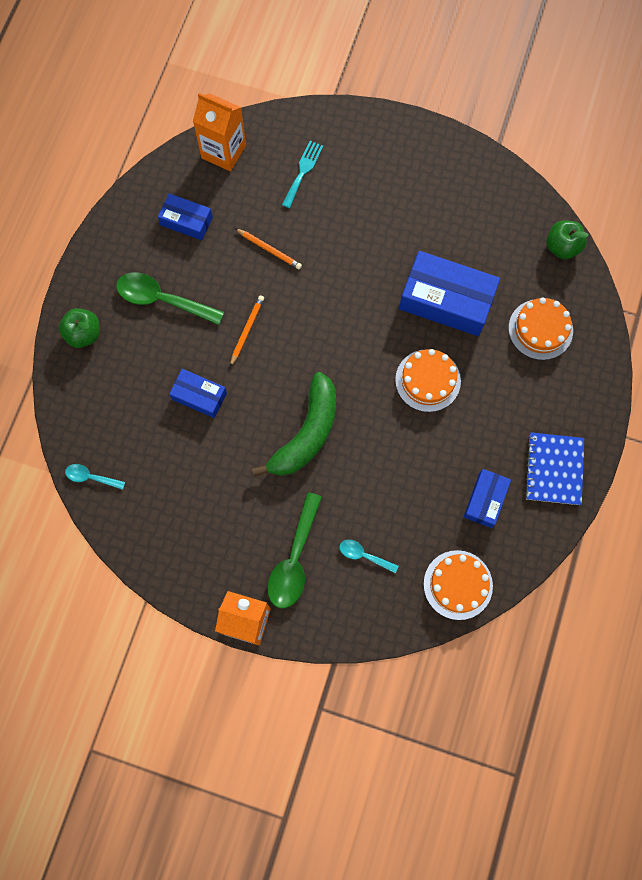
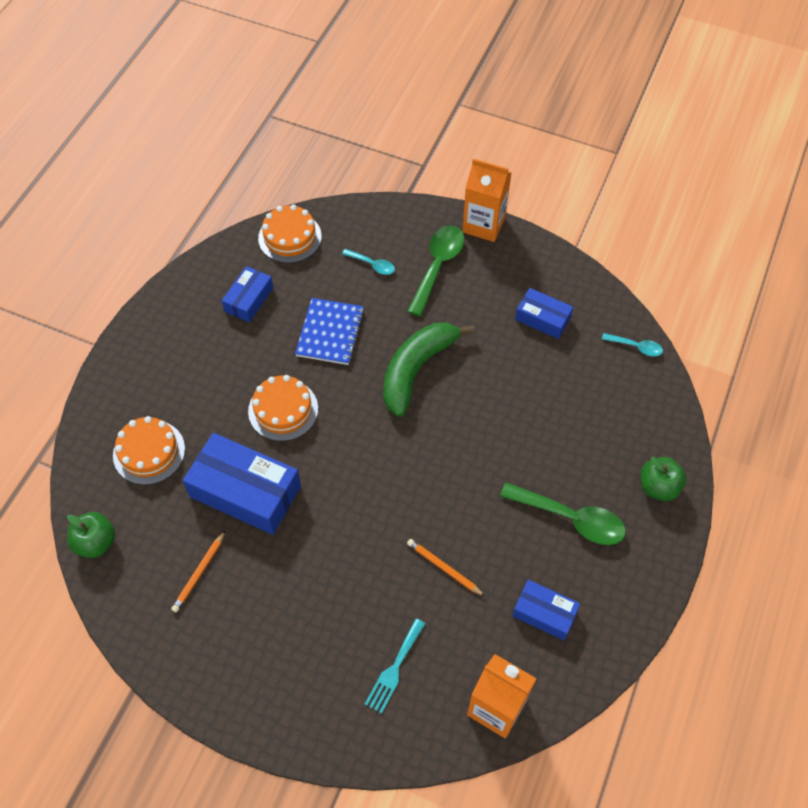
camera: 175 degrees left, 15 degrees down
(199, 396) = (527, 413): blue box -> blue box (542, 319)
(247, 330) = (474, 476): orange pencil -> orange pencil (199, 573)
(554, 469) = (175, 320): blue notebook -> blue notebook (330, 333)

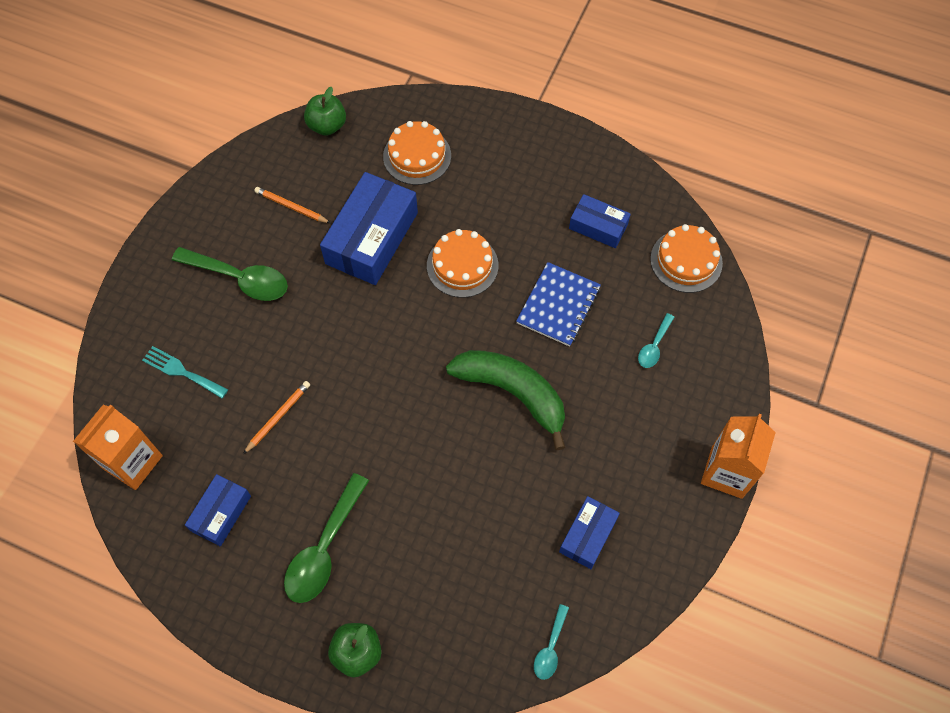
camera: 90 degrees right, 5 degrees up
(330, 333) = (558, 305): blue notebook -> blue notebook turned 75 degrees counterclockwise
(437, 266) = (657, 417): green spoon -> green spoon (240, 278)

